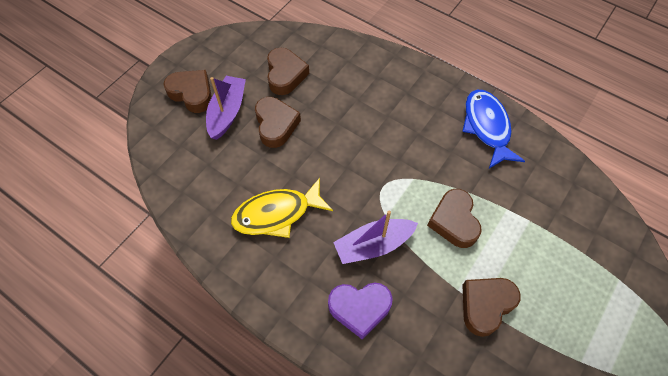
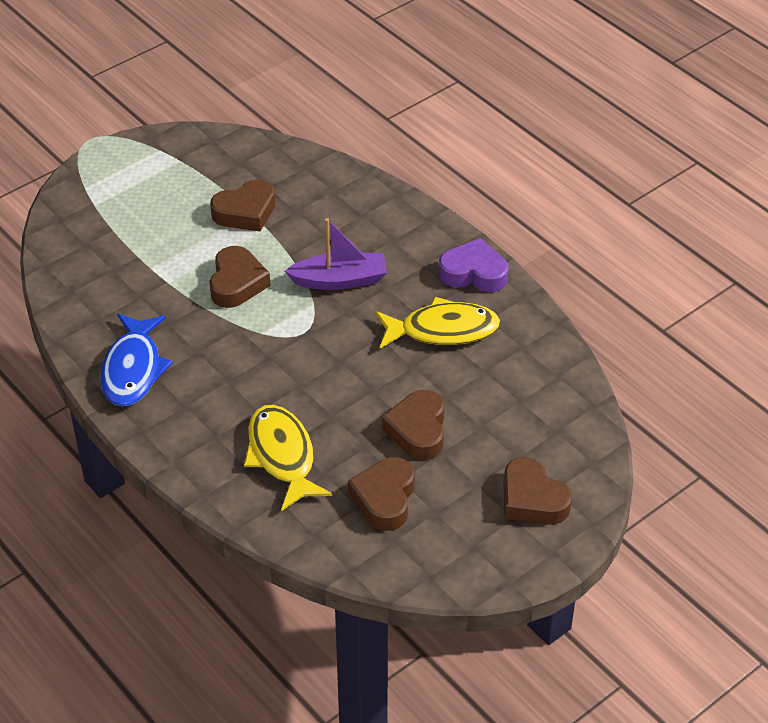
camera: 165 degrees left, 15 degrees down
(227, 112) = (483, 461): purple boat -> none
(358, 88) = (282, 456): none -> yellow fish
(359, 308) = (377, 234): purple heart -> purple heart (473, 273)

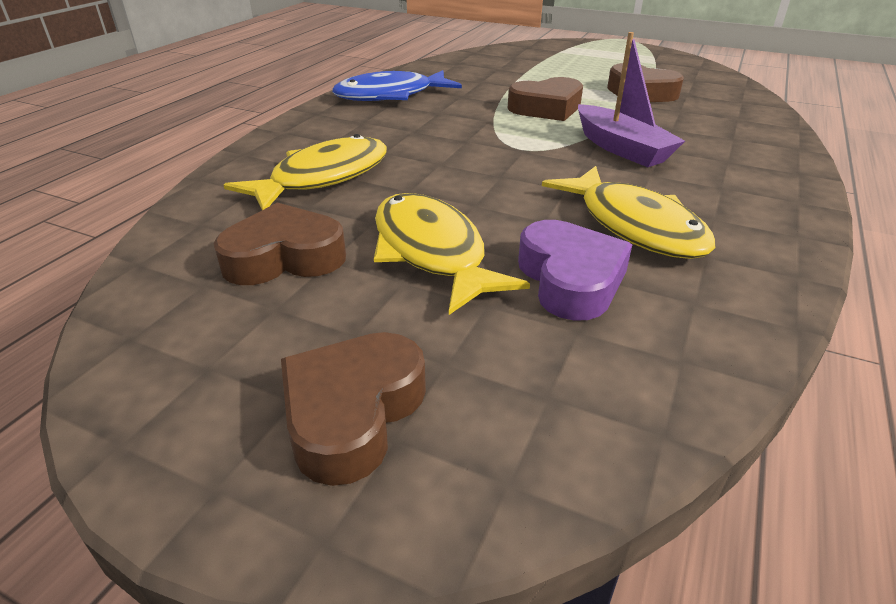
camera: 65 degrees right, 10 degrees down
(418, 430) = (431, 252): brown heart -> yellow fish
(473, 273) = (768, 223): purple heart -> purple heart (570, 279)

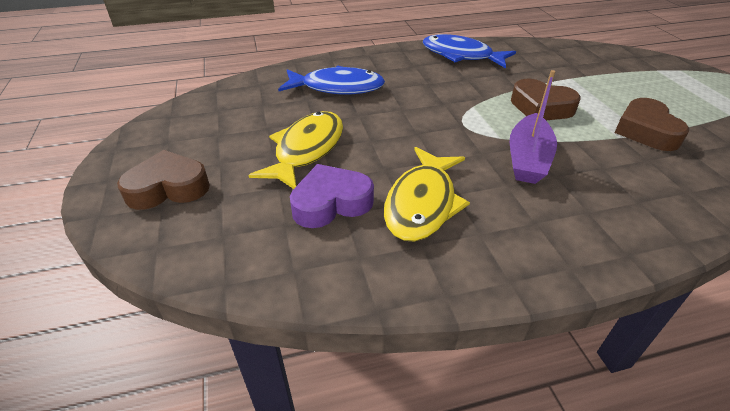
camera: 50 degrees right, 5 degrees up
(284, 257) = (256, 116): brown heart -> none
(323, 177) = (337, 87): yellow fish -> blue fish
(570, 279) = (331, 203): purple heart -> purple heart turned 150 degrees counterclockwise

